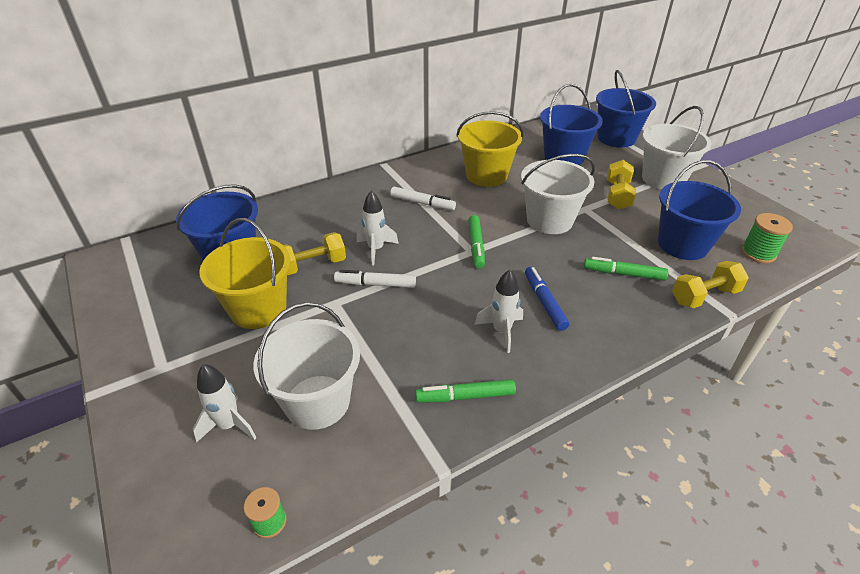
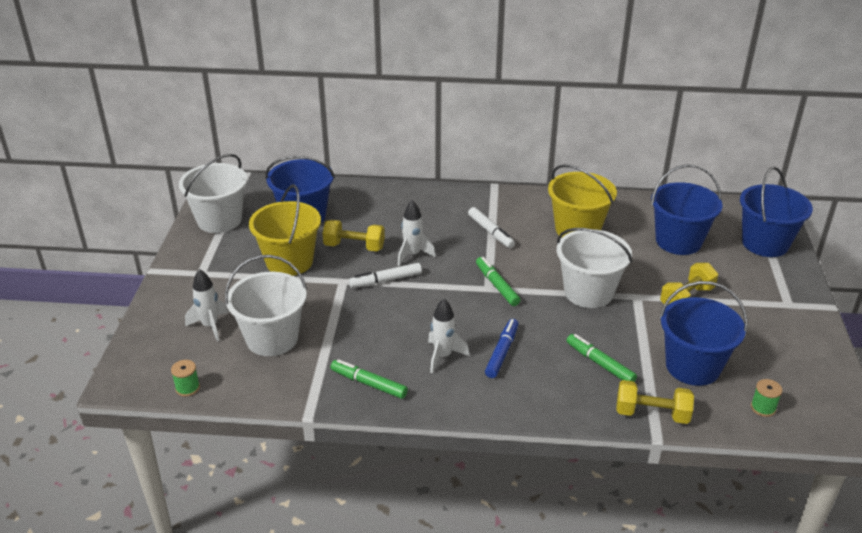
camera: 35 degrees right, 5 degrees down
(375, 284) = (385, 280): white marker -> white marker turned 60 degrees counterclockwise
(476, 245) = (497, 285): green marker -> green marker turned 120 degrees clockwise
(663, 179) = (760, 302): white bucket -> white bucket (219, 220)
(758, 253) = (763, 408): green spool -> green spool, size x0.66

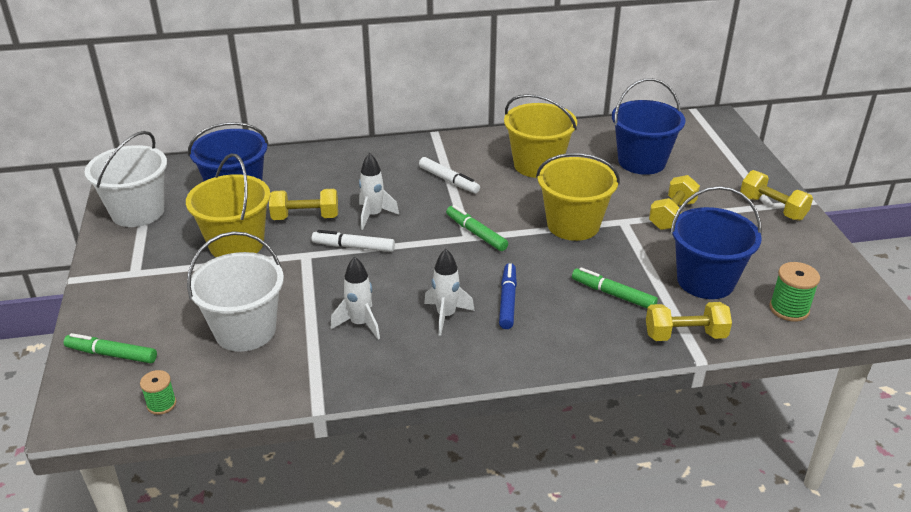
camera: 15 degrees left, 0 degrees up
(210, 326) = (166, 329): white rocket -> white rocket (360, 324)
(368, 384) = (374, 360): green marker -> green marker (112, 354)
(385, 280) = (353, 247): white marker -> white marker turned 45 degrees clockwise
(588, 292) = (573, 225): white bucket -> yellow bucket
(763, 408) = (789, 309): green spool -> green spool, size x1.51
(765, 243) = (724, 151): blue bucket -> none
(789, 307) = (772, 208): none -> yellow dumbbell

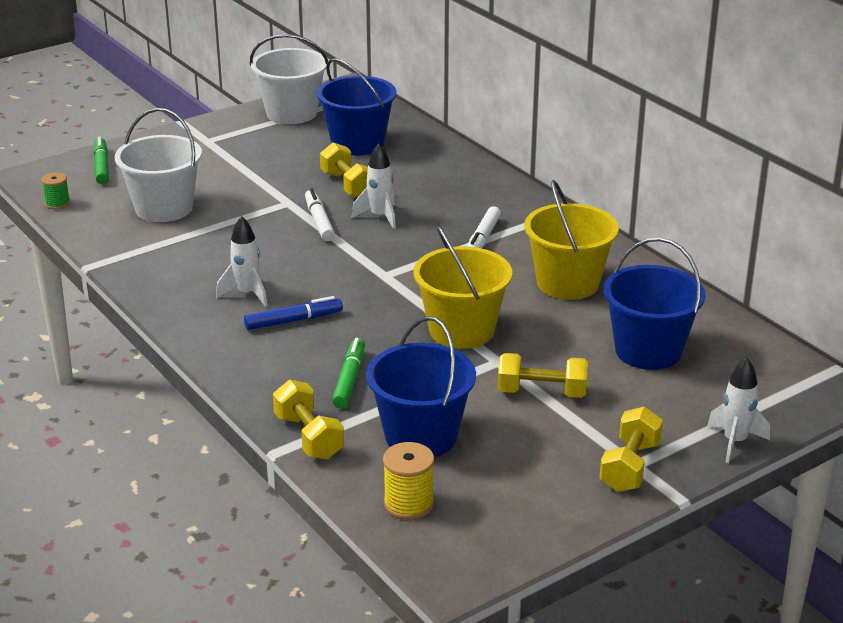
camera: 65 degrees right, 5 degrees down
(236, 244) = (279, 168): yellow bucket -> none
(360, 324) = (206, 255): white rocket -> white rocket (734, 442)
(476, 233) = (396, 277): green marker -> none
(789, 309) = (408, 504): green spool -> yellow spool

